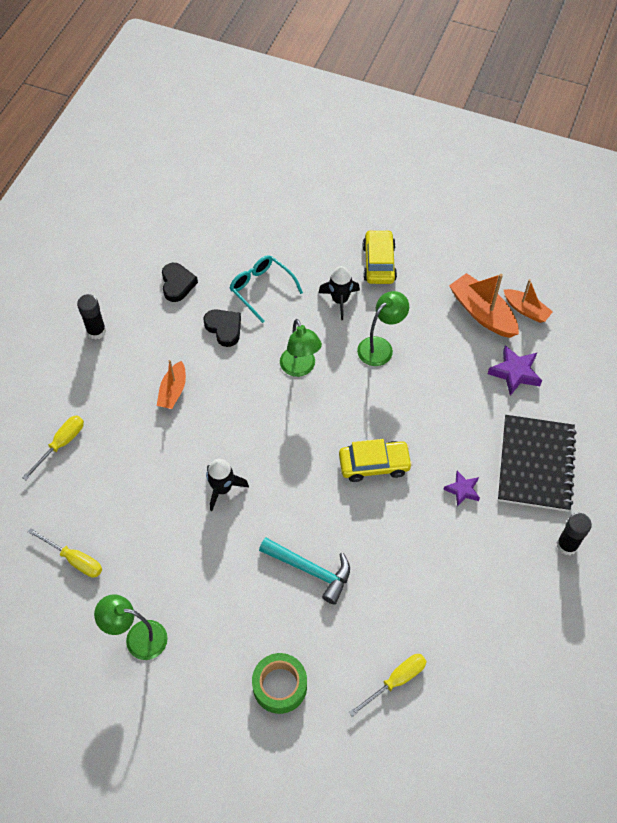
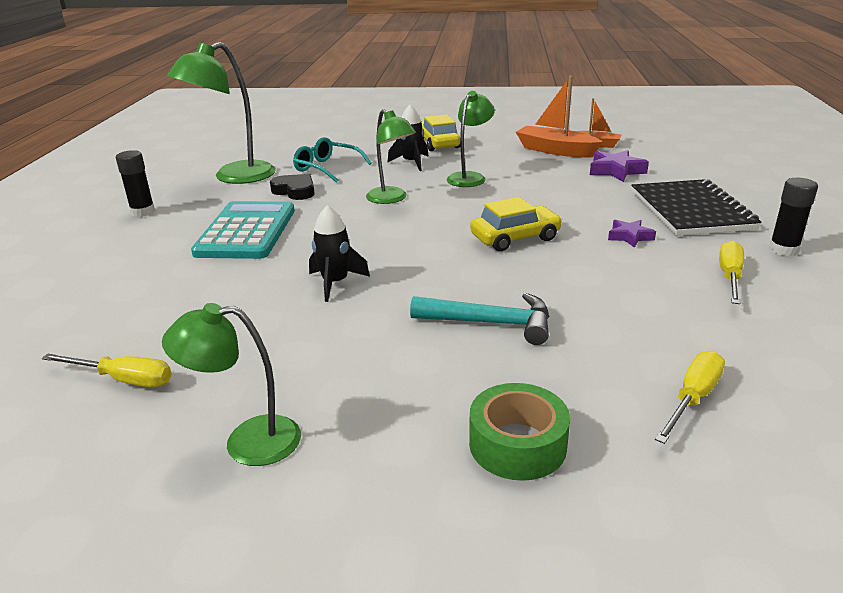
camera: 15 degrees left, 30 degrees down
(61, 444) = (99, 287): yellow screwdriver -> yellow screwdriver (730, 276)
(173, 391) = (246, 231): orange boat -> turquoise calculator
(177, 284) = (234, 177): black heart -> green lamp

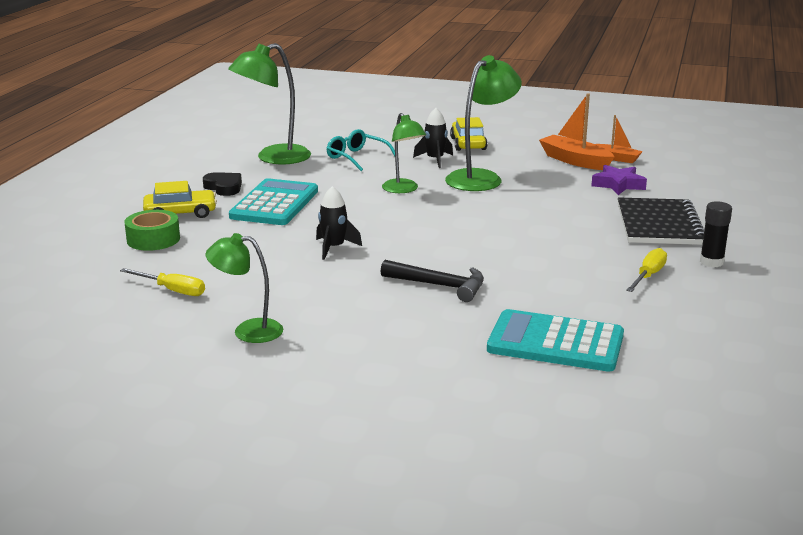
camera: 10 degrees right, 5 degrees down
(143, 212) = (193, 180): black glue stick -> none
(295, 191) = (323, 175): black heart -> black heart (224, 187)
(470, 177) = (481, 178): green lamp -> green lamp, size x1.58
(490, 323) = (439, 285): turquoise hammer -> black hammer
(515, 238) = (492, 230): yellow car -> yellow car (180, 213)
(517, 444) = (420, 351): green tape -> green tape (153, 239)
(629, 237) = (589, 239): purple star -> none
(693, 398) = (555, 343): yellow screwdriver -> turquoise calculator

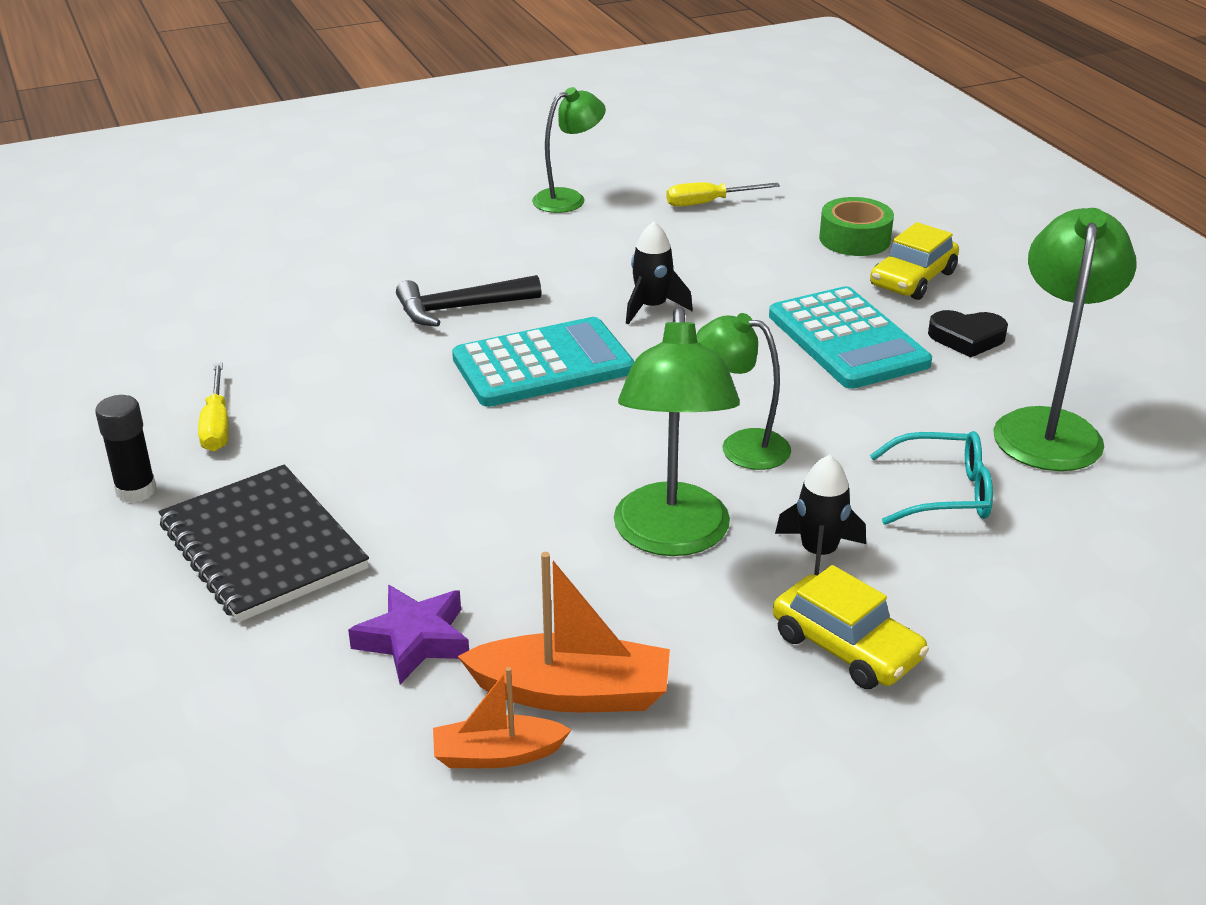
camera: 140 degrees right, 10 degrees up
(555, 343) = (264, 293): turquoise calculator -> turquoise calculator (543, 365)

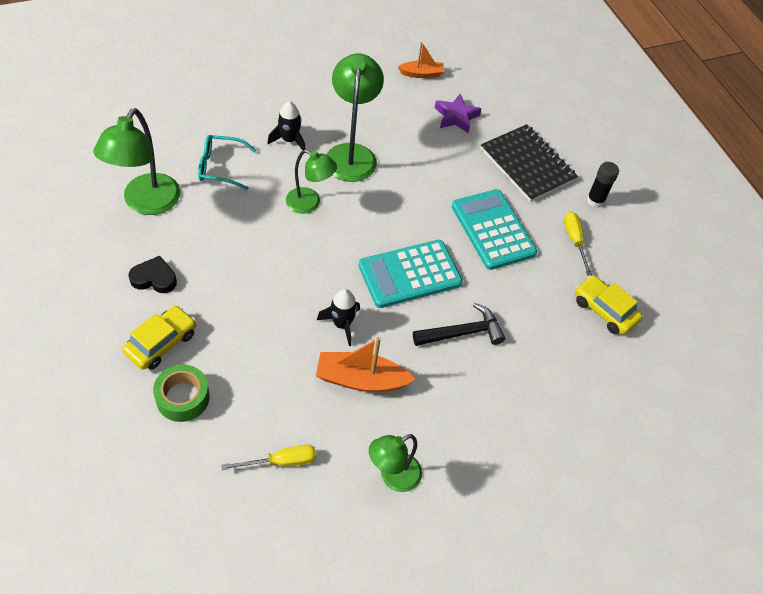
camera: 175 degrees right, 20 degrees up
(572, 693) = (396, 92): orange boat -> orange boat (361, 379)
(846, 647) = (291, 99): yellow car -> yellow car (604, 310)
(847, 340) = (227, 282): turquoise calculator -> turquoise calculator (493, 230)

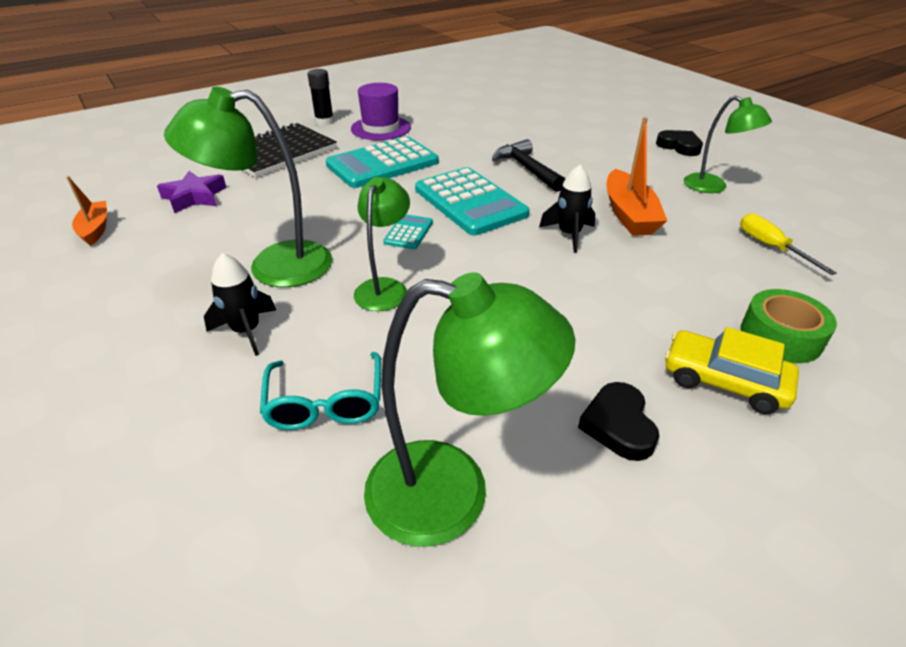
camera: 95 degrees left, 15 degrees down
(373, 227) = (408, 232): none -> turquoise calculator
(492, 496) = (679, 146): none -> black heart
(574, 240) = (381, 128): yellow screwdriver -> purple hat
(604, 310) = (457, 115): yellow car -> none

